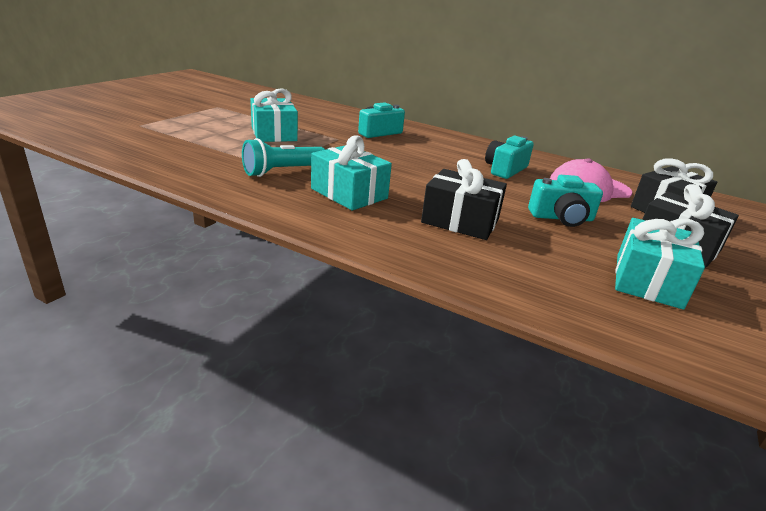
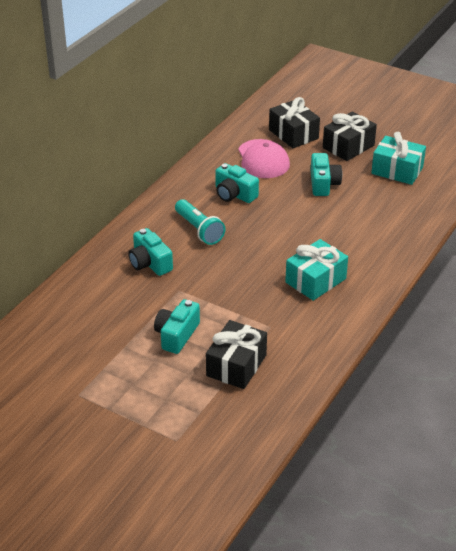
camera: 85 degrees left, 10 degrees up
(274, 134) = (177, 335): turquoise gift -> turquoise camera
(283, 171) = (281, 319): turquoise flashlight -> turquoise flashlight (199, 230)
(460, 221) = (345, 230): black gift -> black gift (236, 365)

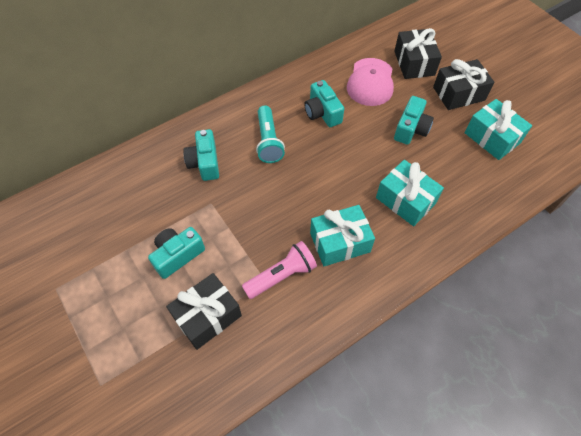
camera: 25 degrees right, 20 degrees up
(281, 318) = (281, 275): none -> pink flashlight
(352, 235) = (405, 200): none -> turquoise gift

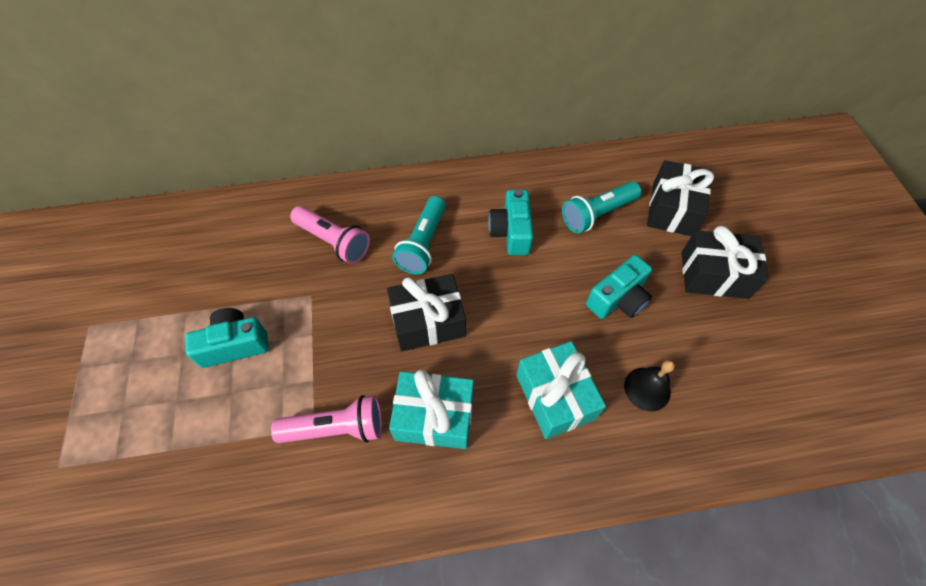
camera: 25 degrees right, 0 degrees up
(205, 163) = (333, 241): turquoise camera -> pink flashlight
(207, 316) = (220, 439): black gift -> black gift (428, 321)
(370, 82) = (597, 214): pink cap -> turquoise flashlight
(455, 174) = (647, 388): none -> black bell
(492, 138) = (731, 358): turquoise gift -> none

